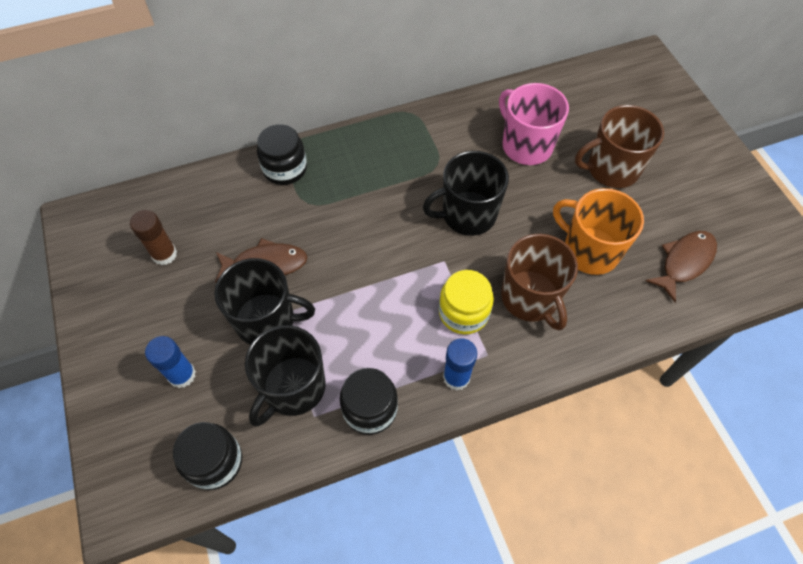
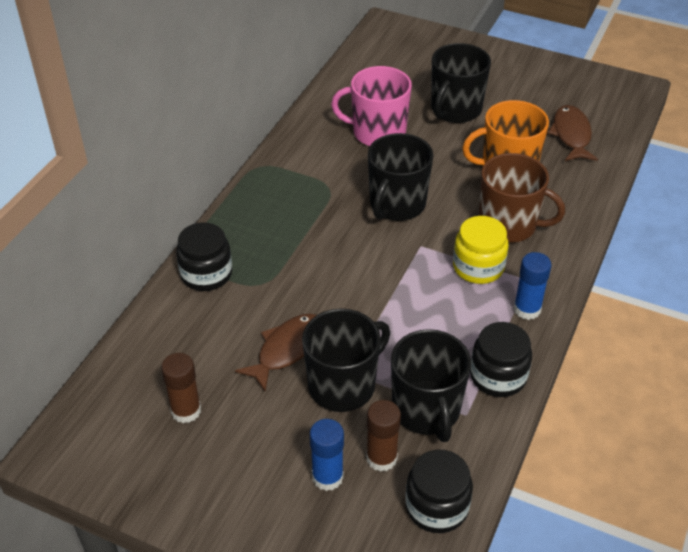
camera: 45 degrees left, 15 degrees down
(226, 394) = (381, 458): none -> brown glue stick
(611, 169) = (455, 110): brown mug -> black mug

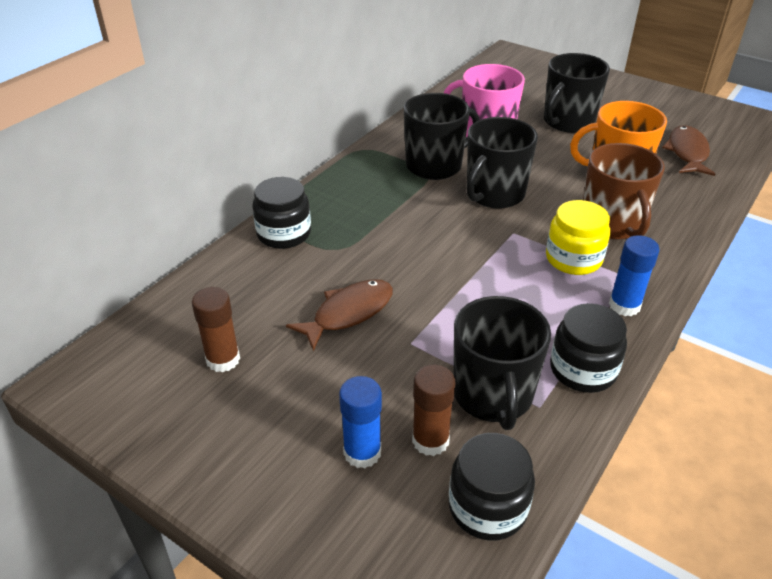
camera: 10 degrees right, 5 degrees down
(343, 385) = (402, 356): black mug -> black mug (435, 165)
(509, 225) = (612, 224): brown mug -> brown mug turned 45 degrees clockwise

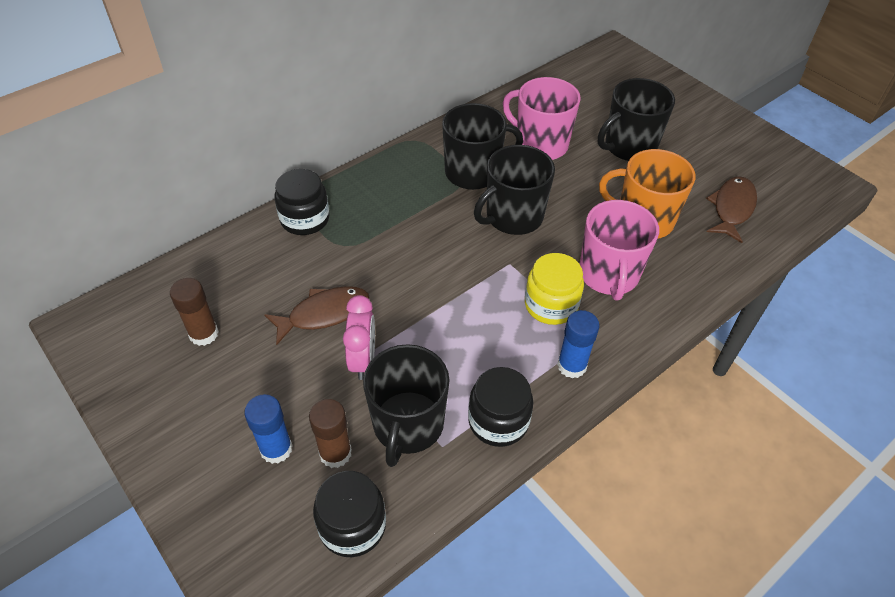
camera: 15 degrees right, 10 degrees up
(412, 346) = (363, 360): none -> pink clock
(612, 224) = (609, 275): brown mug -> pink mug

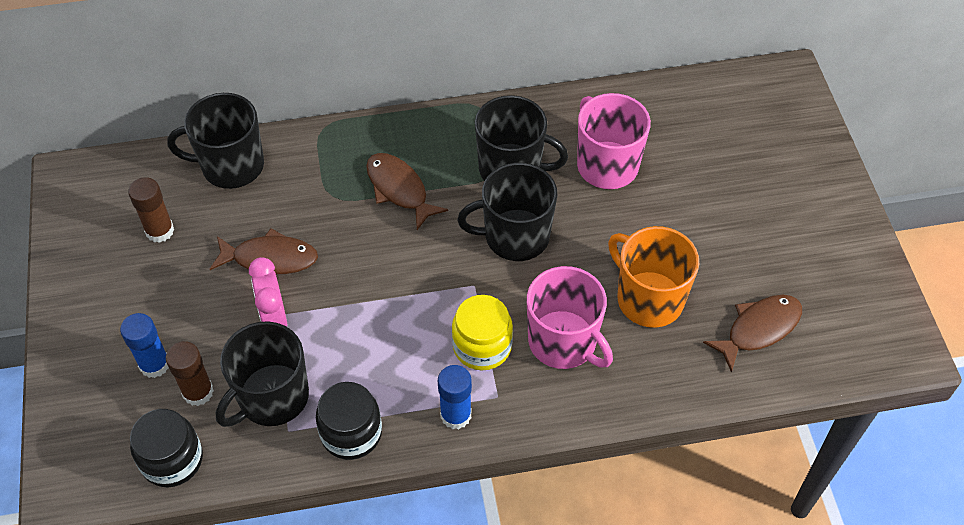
camera: 30 degrees right, 5 degrees up
(305, 219) = (315, 152): black jar -> none
(363, 360) = (274, 319): pink clock -> pink clock turned 135 degrees clockwise
(396, 219) = (399, 189): none -> brown fish
(609, 275) = (563, 342): pink mug -> pink mug turned 75 degrees counterclockwise
(629, 146) = (703, 207): black mug -> black mug (231, 166)

